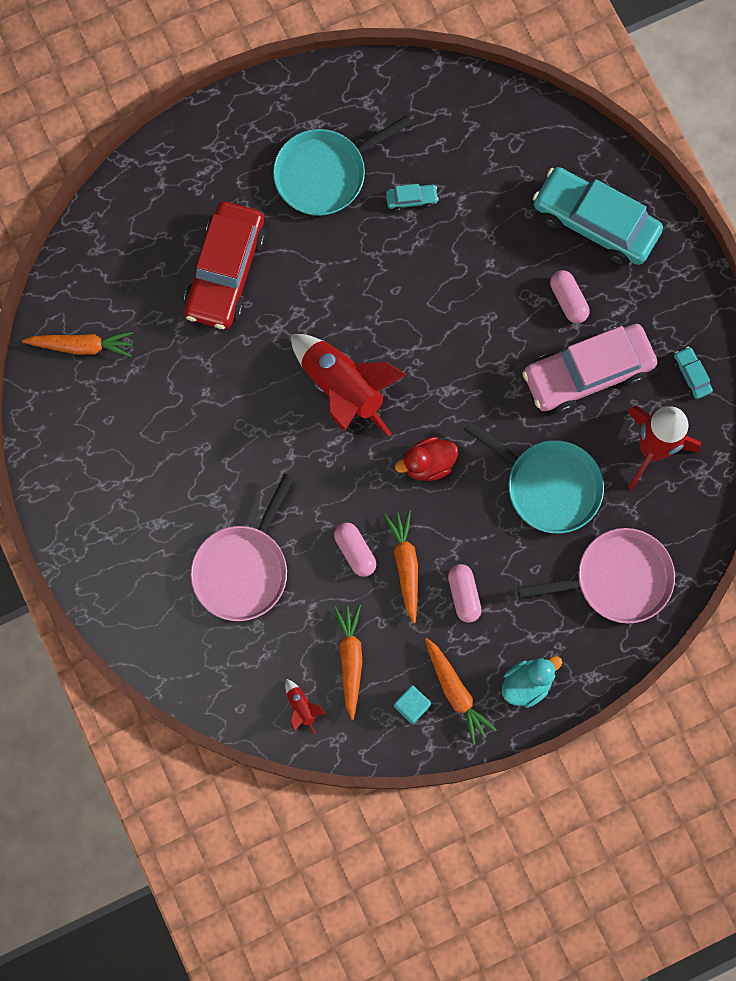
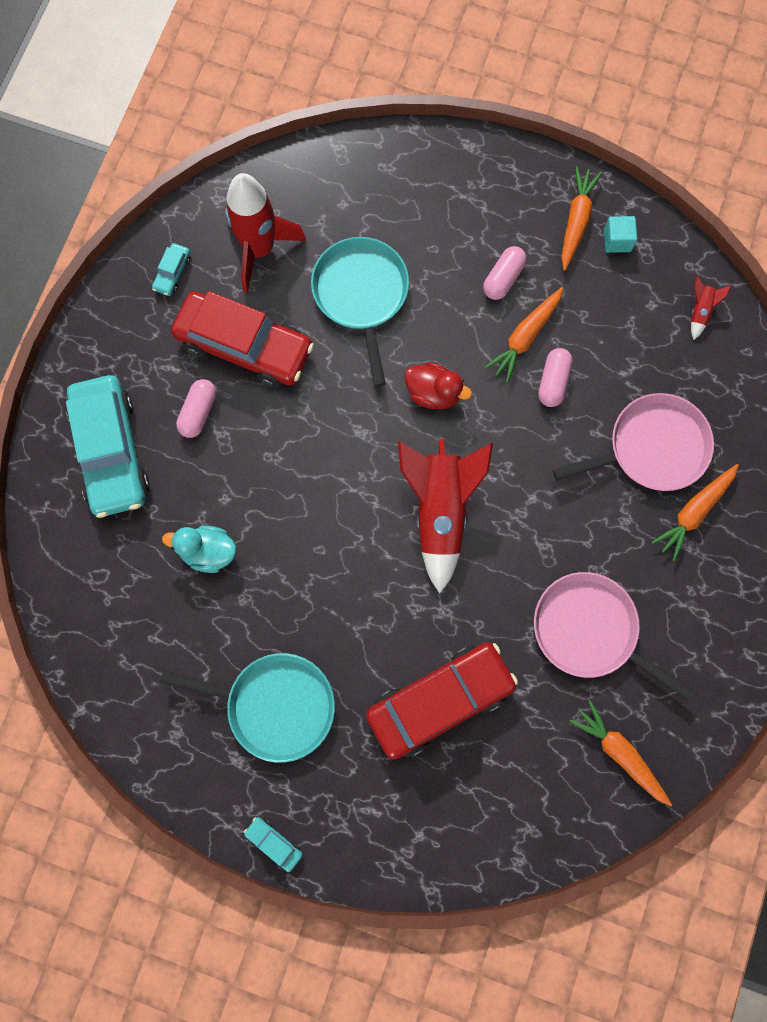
camera: 135 degrees left, 0 degrees up
(350, 660) = (632, 310): orange carrot -> orange carrot (694, 512)
(411, 199) = (229, 612): turquoise car -> turquoise car (274, 843)
(527, 683) = (519, 181): turquoise duck -> turquoise duck (208, 552)
(587, 373) = (244, 346): pink car -> red car
(617, 578) = (381, 189): pink pan -> pink pan (589, 630)

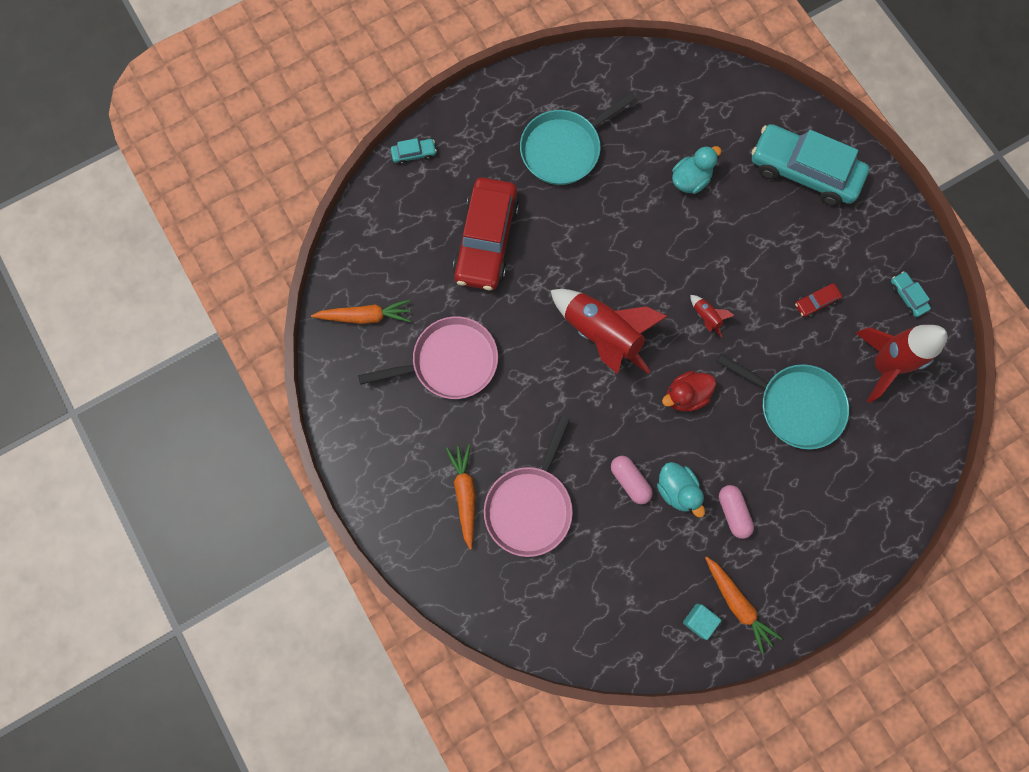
camera: 130 degrees right, 0 degrees up
(198, 412) = (789, 240): pink capsule -> none
(244, 346) = (815, 302): red car -> red car, size x0.40
(274, 843) = (488, 93): turquoise car -> turquoise car (414, 154)
(525, 337) = (677, 490): orange carrot -> turquoise duck
(700, 311) = (598, 631): red rocket -> red rocket (706, 317)

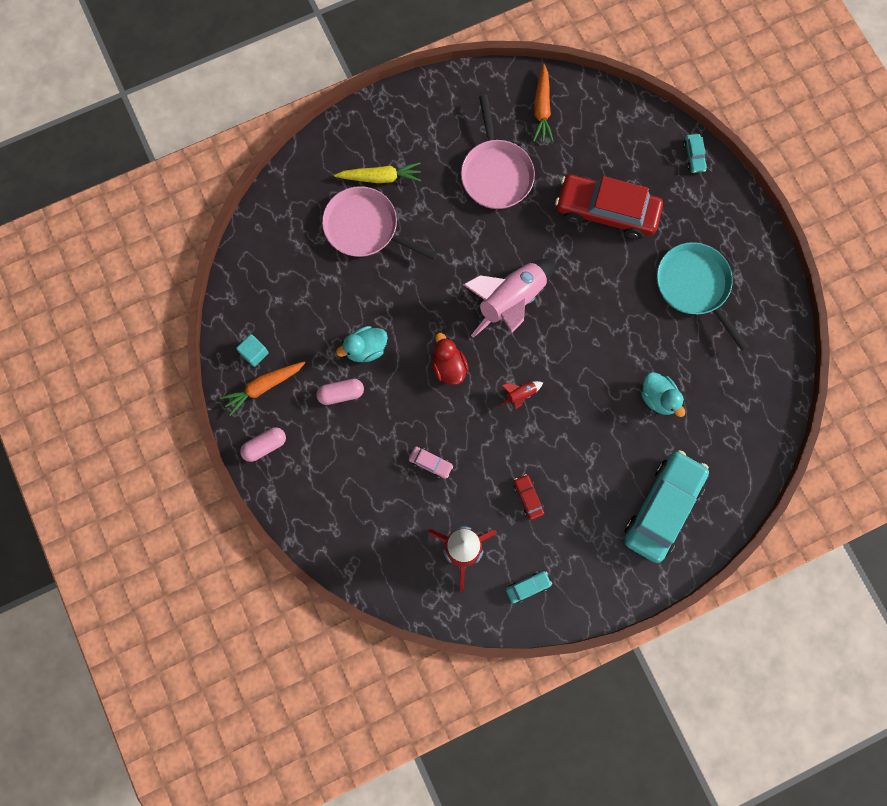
camera: 95 degrees right, 0 degrees up
(465, 494) = (380, 177): orange carrot -> yellow carrot
(602, 334) = (511, 301): red rocket -> pink rocket
(629, 481) = (377, 310): pink capsule -> pink capsule (265, 446)
(796, 405) = (430, 463): turquoise pan -> pink car

